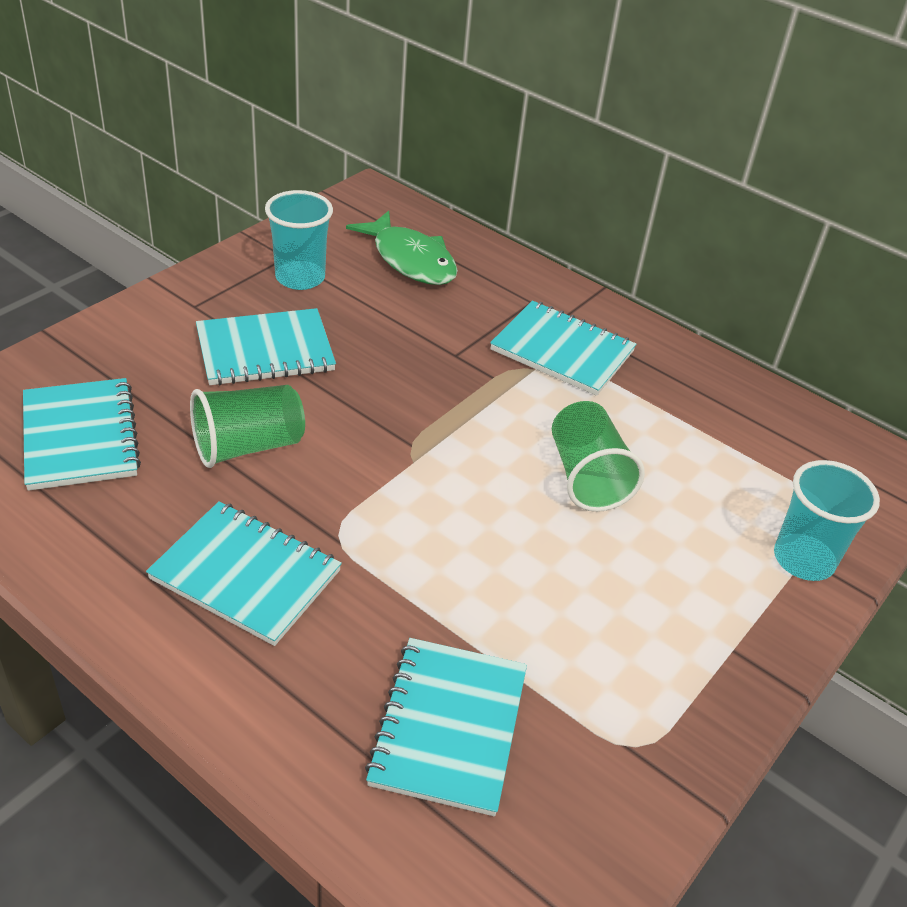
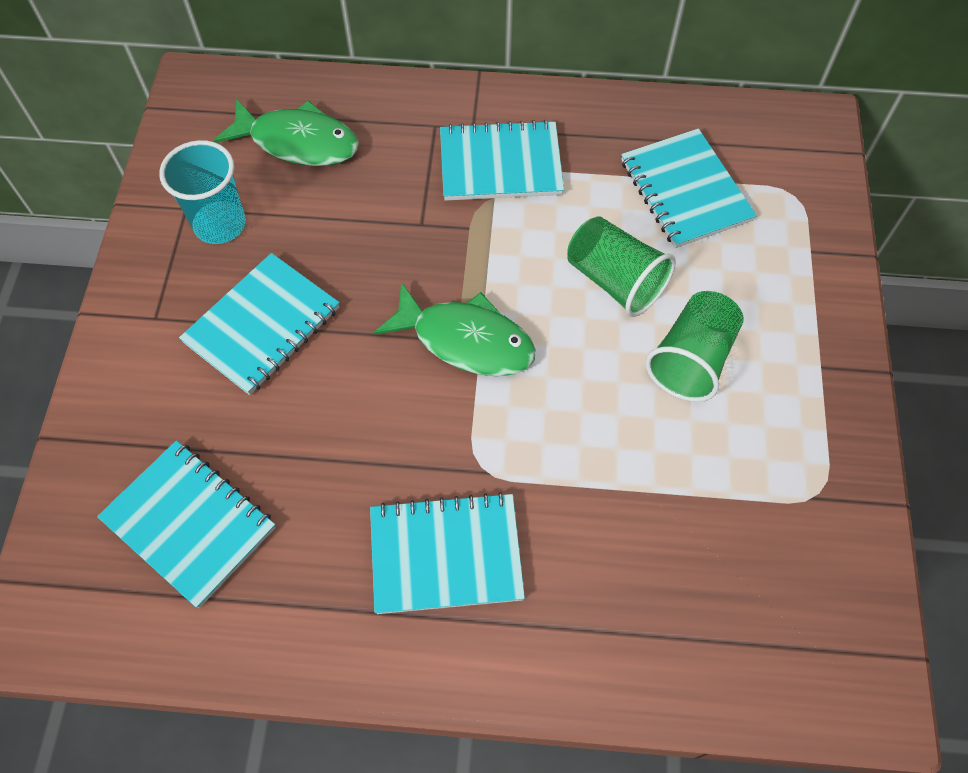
camera: 30 degrees left, 20 degrees up
(248, 446) = (338, 433): green cup -> green cup (691, 359)
(414, 445) = (466, 340): none -> green fish
(448, 727) = (693, 572): turquoise notebook -> turquoise notebook (685, 191)
(803, 559) = (811, 254): turquoise cup -> none

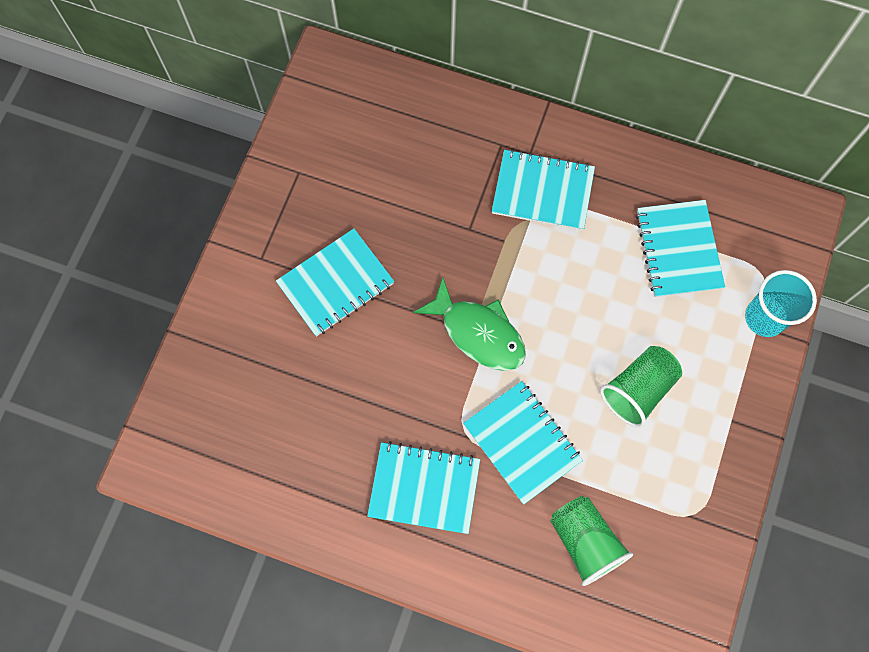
camera: 15 degrees right, 10 degrees up
(190, 523) = (258, 420): turquoise notebook -> turquoise notebook (522, 442)
(220, 224) = (321, 192): turquoise cup -> turquoise cup (764, 318)
(298, 142) = (393, 134): green fish -> none
(615, 281) = (601, 312): green cup -> green cup (585, 541)

